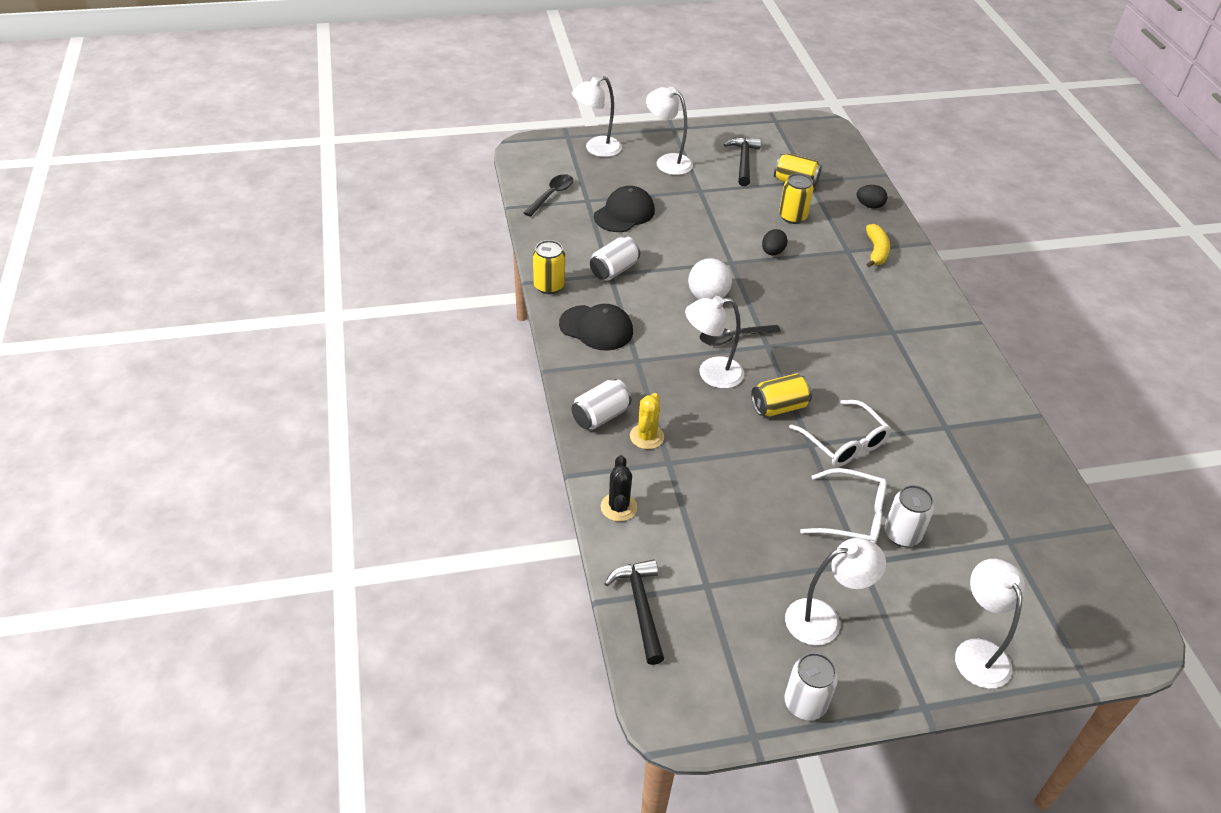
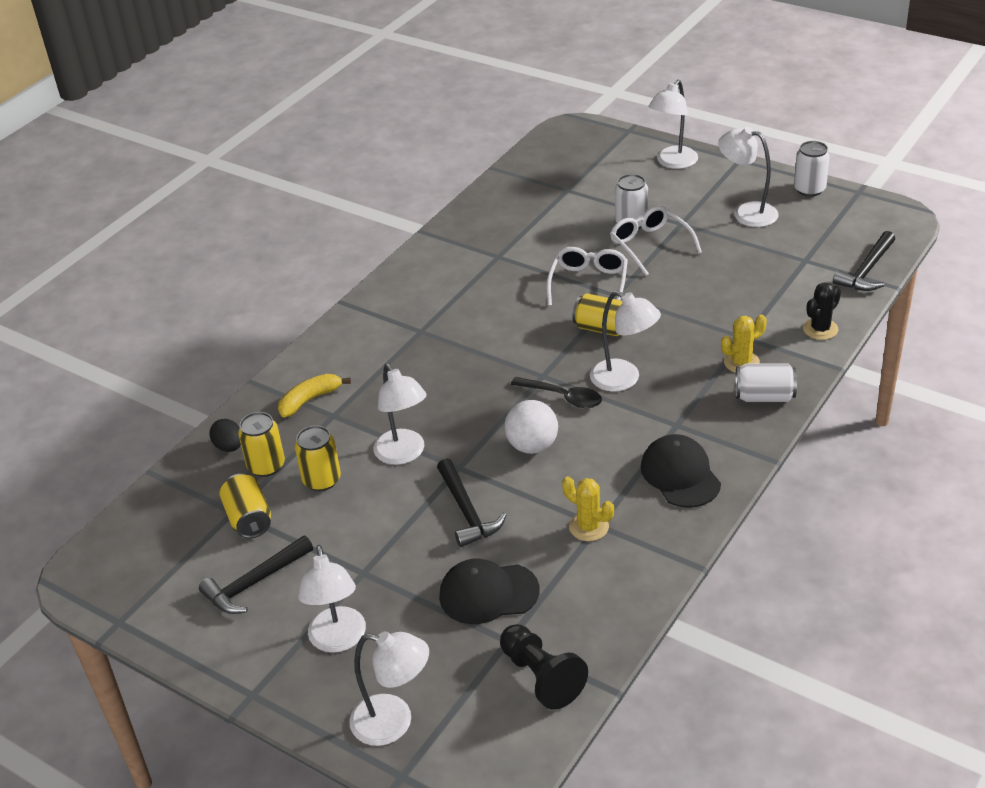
camera: 130 degrees left, 5 degrees down
(549, 286) = (679, 548): yellow can -> yellow can (266, 466)
(551, 195) = (541, 677): black spoon -> black pawn
(614, 270) = (589, 527): white can -> yellow cactus
(691, 243) = (466, 511): none -> black hammer
(772, 252) = (404, 454): black egg -> white lamp

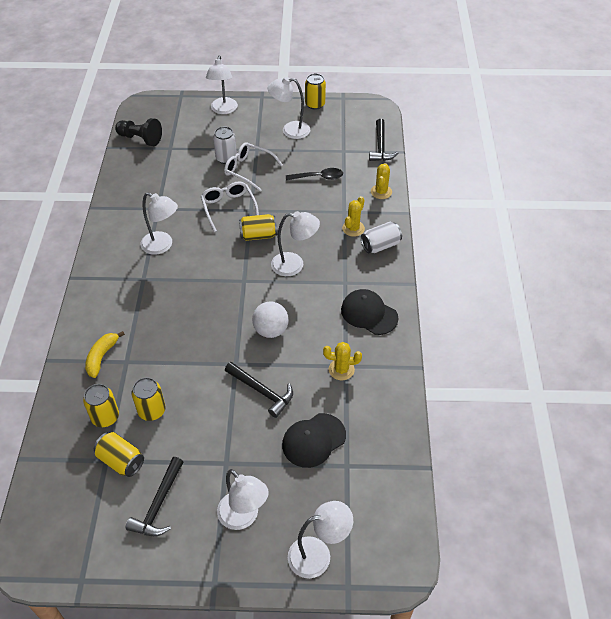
camera: 35 degrees left, 10 degrees up
(229, 447) = (68, 414): black egg -> none
(404, 454) = (194, 369): white lamp -> white lamp (162, 246)
(541, 677) = (382, 479): black pawn -> black pawn (140, 139)
(563, 397) = (266, 290): black spoon -> black spoon (318, 177)
(809, 189) = (315, 104): white can -> yellow can
(820, 329) = (381, 192): black cactus -> yellow cactus

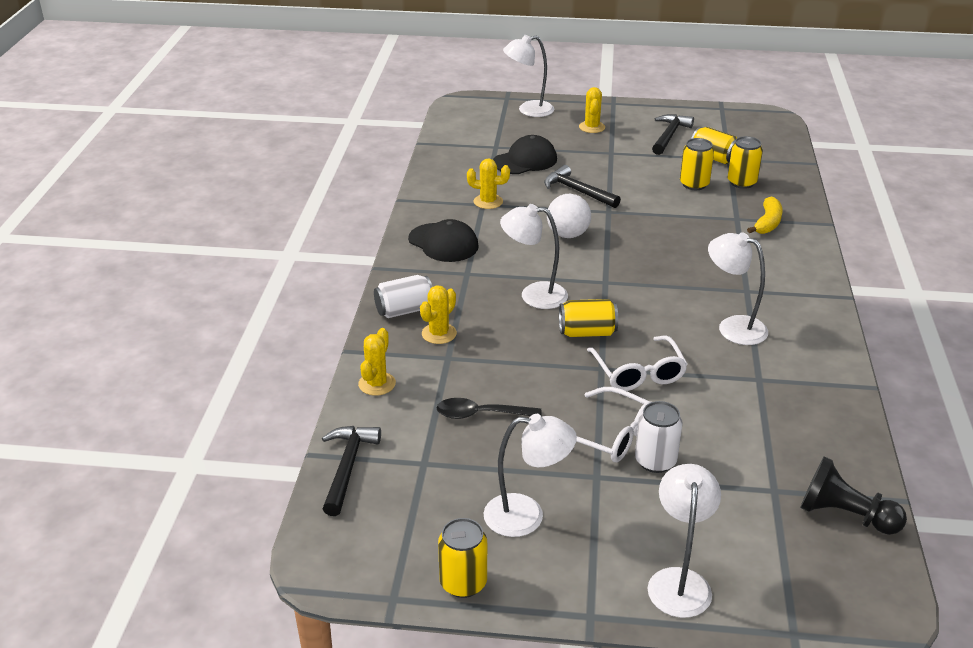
camera: 175 degrees left, 15 degrees down
(243, 517) = (592, 127): white lamp -> yellow cactus

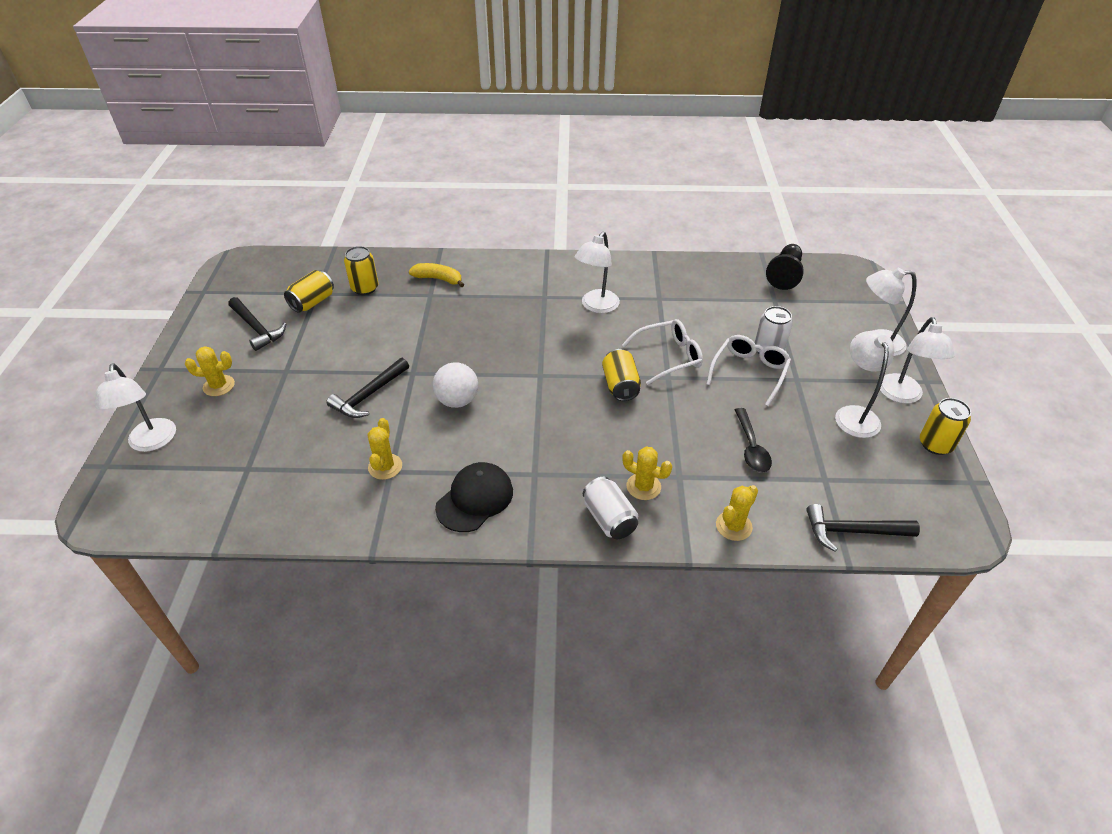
camera: 95 degrees left, 10 degrees up
(377, 384) = (733, 526): yellow cactus -> yellow cactus turned 60 degrees counterclockwise
(525, 161) = (290, 439): black cap -> none
(534, 295) = (567, 421): white lamp -> white lamp (902, 395)
(669, 136) = (257, 328): black hammer -> black hammer turned 150 degrees counterclockwise
(694, 184) = (364, 316): yellow can -> none

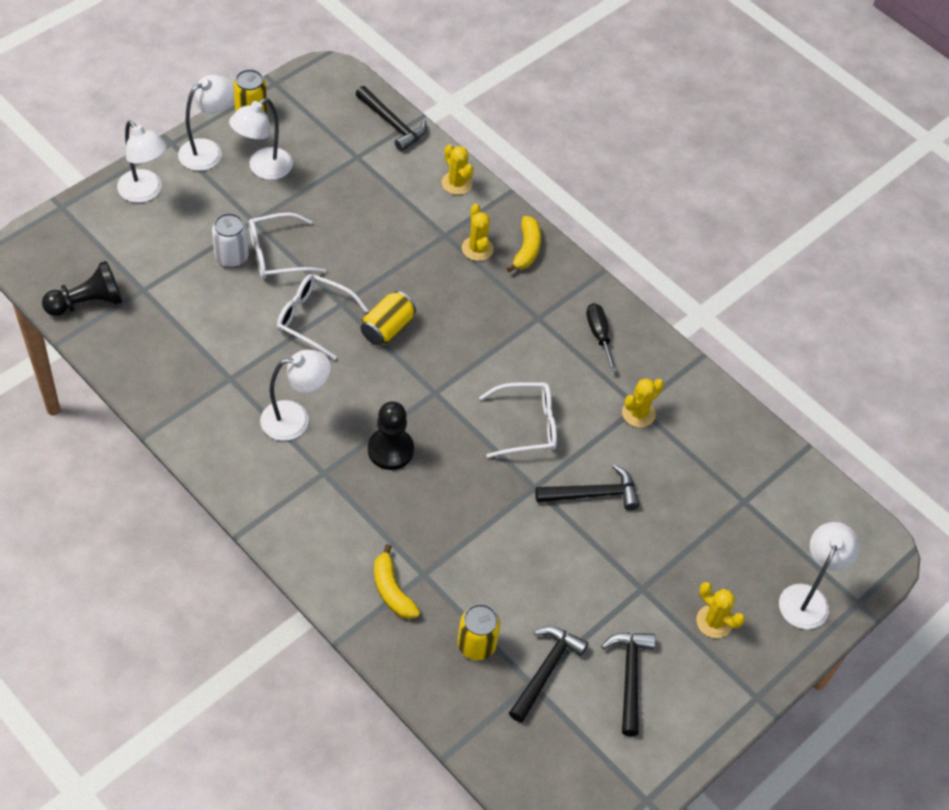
camera: 140 degrees left, 10 degrees up
(312, 302) = (546, 670): yellow can -> black hammer
(457, 401) = (527, 425): white ball -> white glasses
(475, 499) = (599, 335): black cap -> black screwdriver
(524, 330) = (390, 450): none -> black pawn
(609, 519) = (526, 249): white can -> yellow banana
(733, 526) = (456, 183): yellow cactus -> yellow cactus turned 60 degrees clockwise
(751, 447) = (369, 210): black spoon -> none

